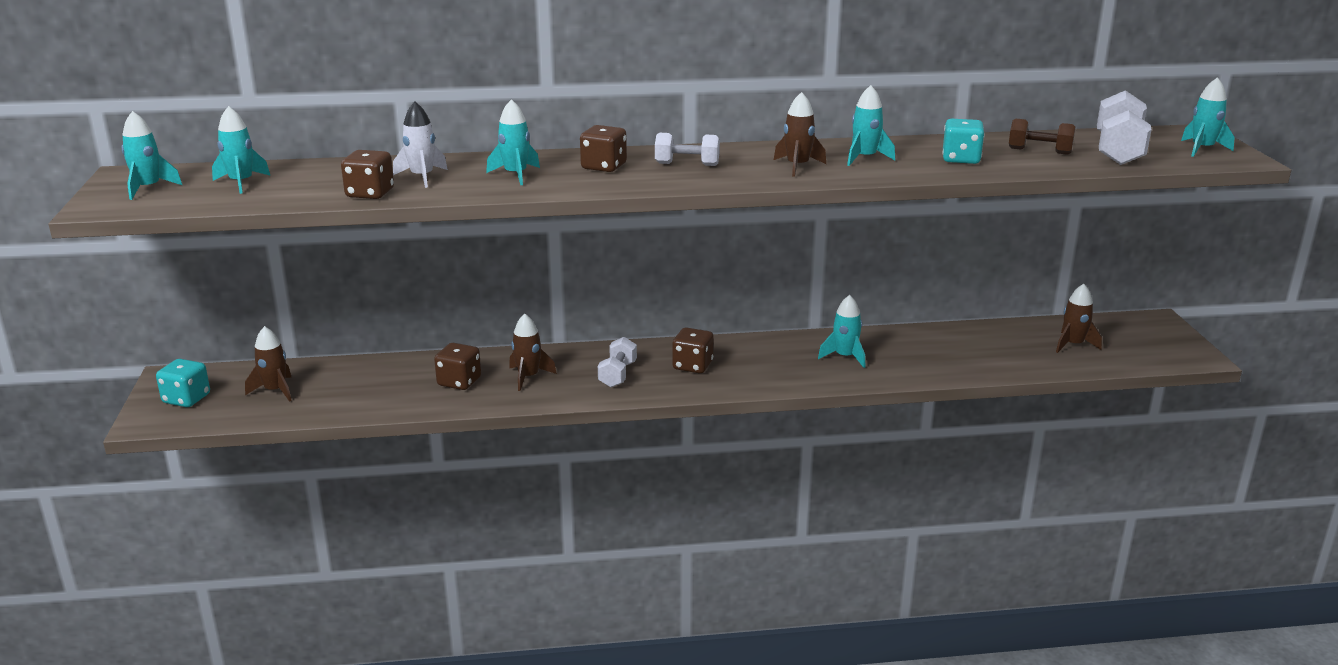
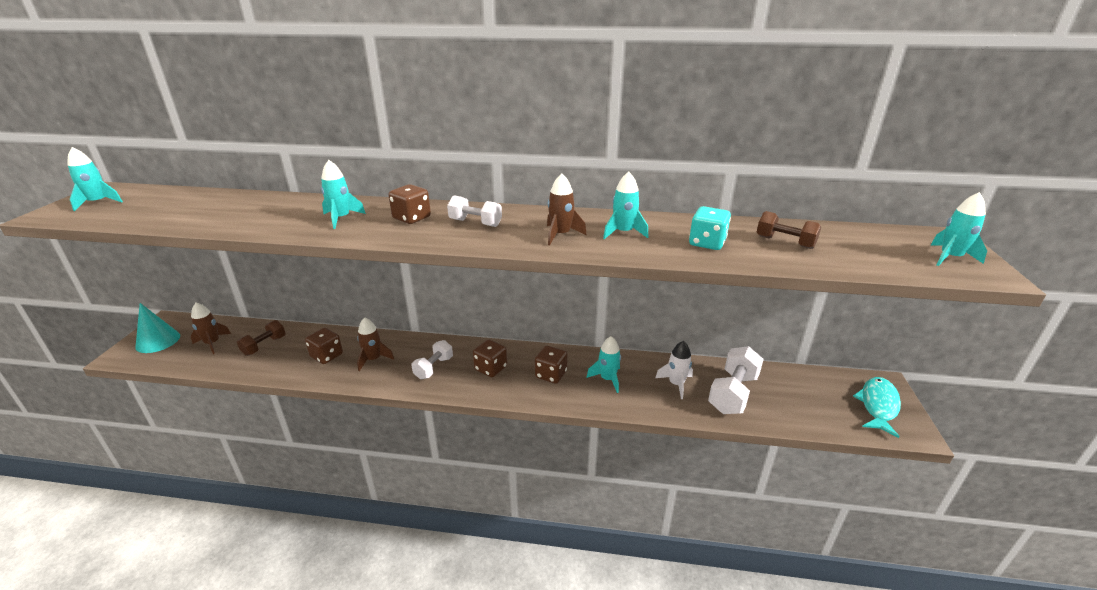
camera: 15 degrees right, 5 degrees up
(186, 399) = (158, 341): turquoise dice -> turquoise cone
(241, 183) = (158, 204): turquoise rocket -> none
(357, 383) = (264, 346): none -> brown dumbbell
(370, 193) = (223, 224): brown dice -> brown dice (551, 374)
(422, 177) = (276, 213): white rocket -> white rocket (676, 384)
(1073, 345) = (801, 398): brown rocket -> none
(1118, 151) = (862, 250): white dumbbell -> white dumbbell (733, 393)
(1155, 340) = (878, 405): none -> turquoise fish

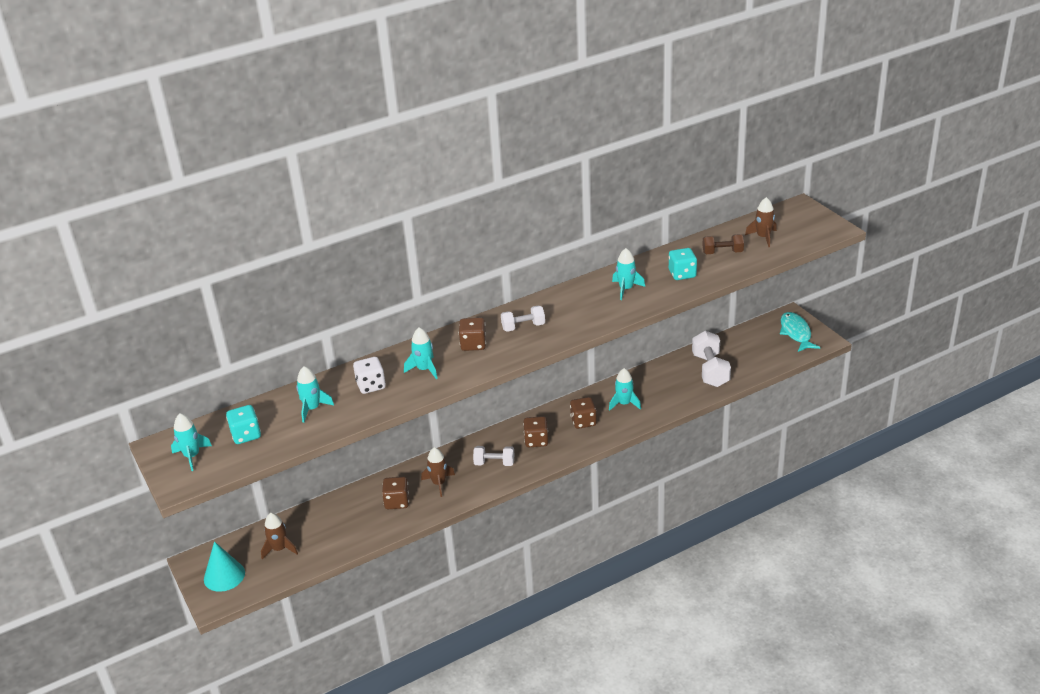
camera: 35 degrees left, 5 degrees up
(151, 205) = (246, 435): none -> turquoise dice
(264, 346) = (330, 525): brown dumbbell -> none
(285, 212) = (371, 385): none -> white dice
(434, 368) = (494, 463): white dumbbell -> white dumbbell turned 75 degrees counterclockwise
(561, 235) = (591, 309): brown rocket -> brown rocket (763, 237)
(676, 384) = (670, 383): white rocket -> none
(950, 257) = (811, 224): turquoise rocket -> turquoise rocket (312, 408)

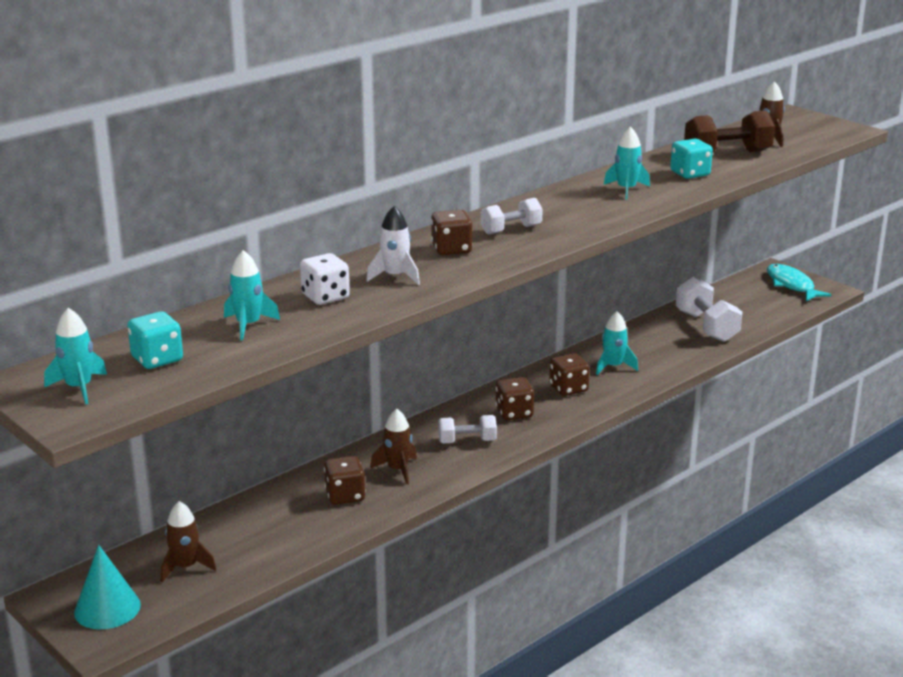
camera: 15 degrees left, 10 degrees down
(424, 369) = (395, 276): turquoise rocket -> white rocket
(722, 252) = (727, 154): brown dumbbell -> brown dumbbell, size x1.62

